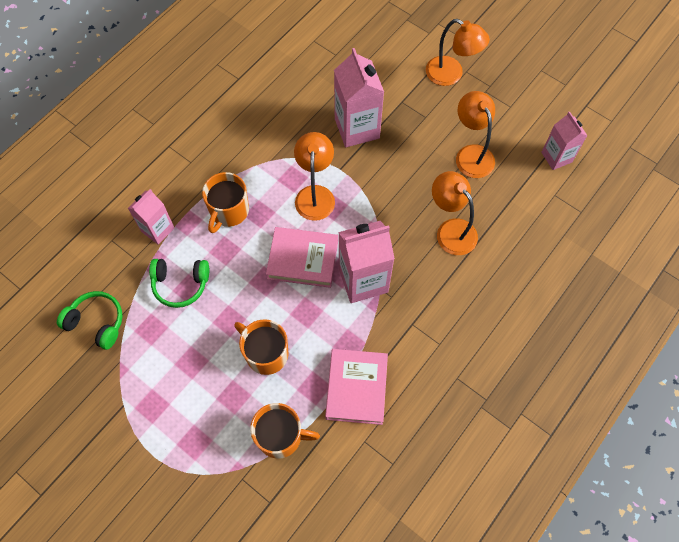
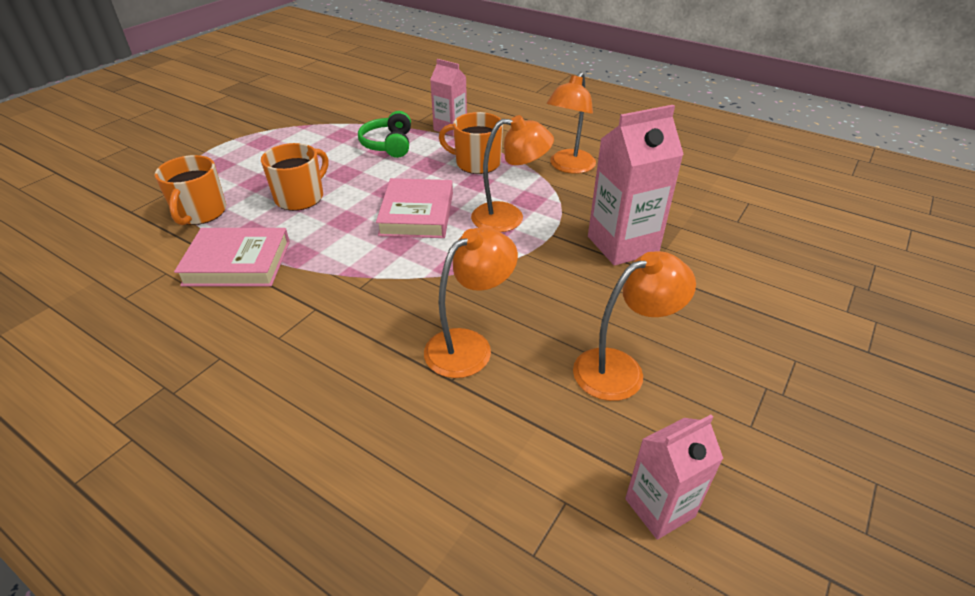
camera: 85 degrees right, 25 degrees down
(96, 322) = (353, 111): green headphones -> none
(363, 280) = (386, 261): pink carton -> none
(451, 75) = (775, 340): orange lamp -> orange lamp (568, 167)

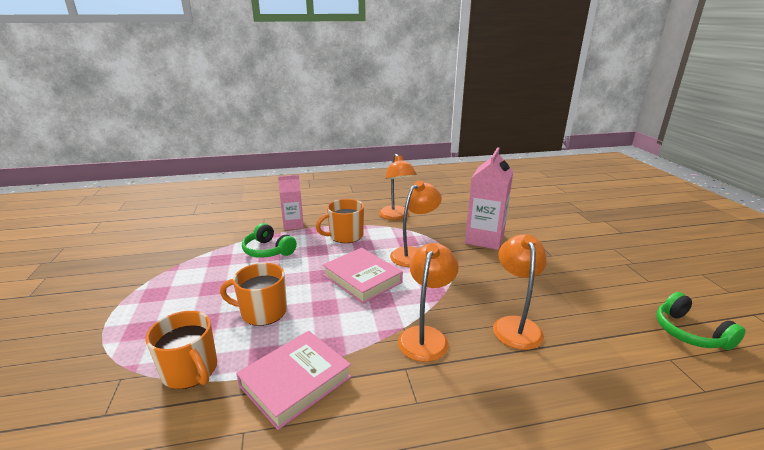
camera: 45 degrees left, 15 degrees down
(300, 197) = (262, 312): orange mug -> orange mug turned 75 degrees counterclockwise
(621, 369) = (581, 290): orange lamp -> orange lamp (426, 336)
(659, 508) = (690, 333): pink carton -> green headphones

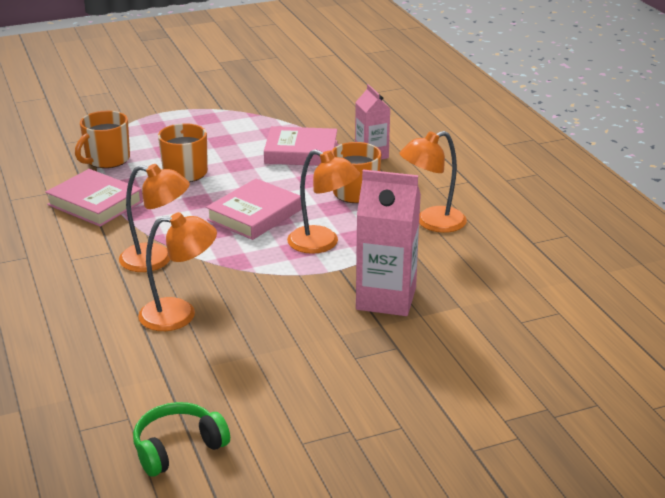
camera: 80 degrees right, 5 degrees up
(268, 250) = (301, 152): green headphones -> pink book

